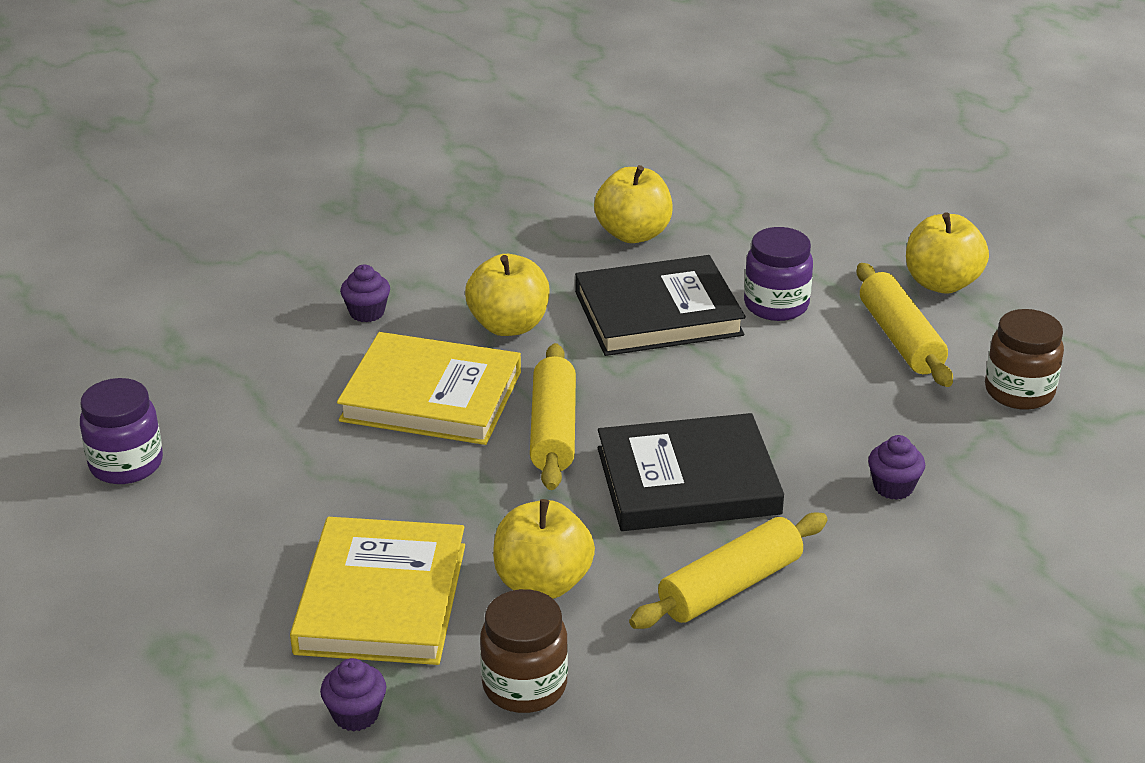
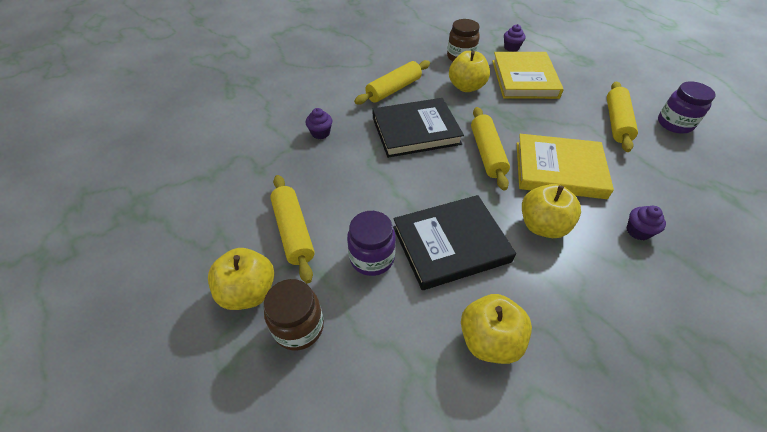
camera: 175 degrees right, 15 degrees up
(245, 475) = (616, 122): none -> yellow rolling pin
(1019, 392) = (236, 193): brown jar -> brown jar (299, 327)

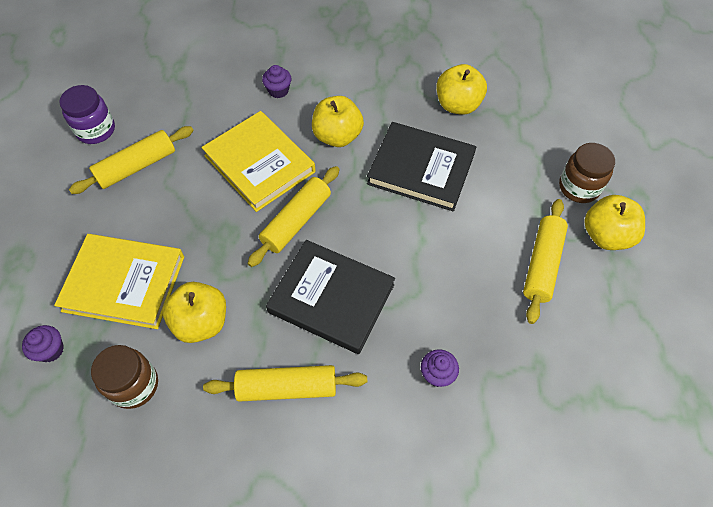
camera: 140 degrees left, 10 degrees up
(372, 258) = (491, 199): purple jar -> none
(524, 79) = (124, 283): yellow book -> yellow book turned 60 degrees clockwise

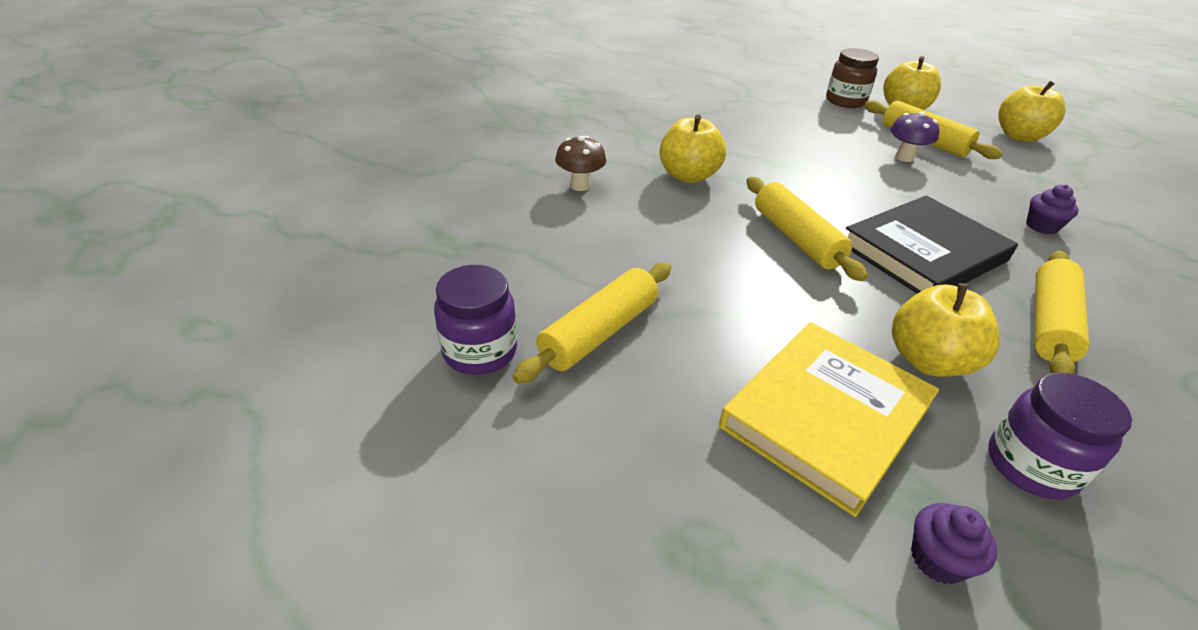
camera: 60 degrees left, 20 degrees down
(134, 385) = (1030, 466): brown jar -> purple jar
(137, 166) = (599, 332): yellow rolling pin -> yellow rolling pin turned 45 degrees clockwise
(259, 164) = (686, 234): yellow book -> none
(278, 90) = (580, 186): purple cupcake -> brown mushroom
(421, 169) = (773, 151): black book -> none
(458, 105) = (705, 111): yellow apple -> yellow apple (1019, 136)
(490, 257) = (904, 157): none -> purple mushroom

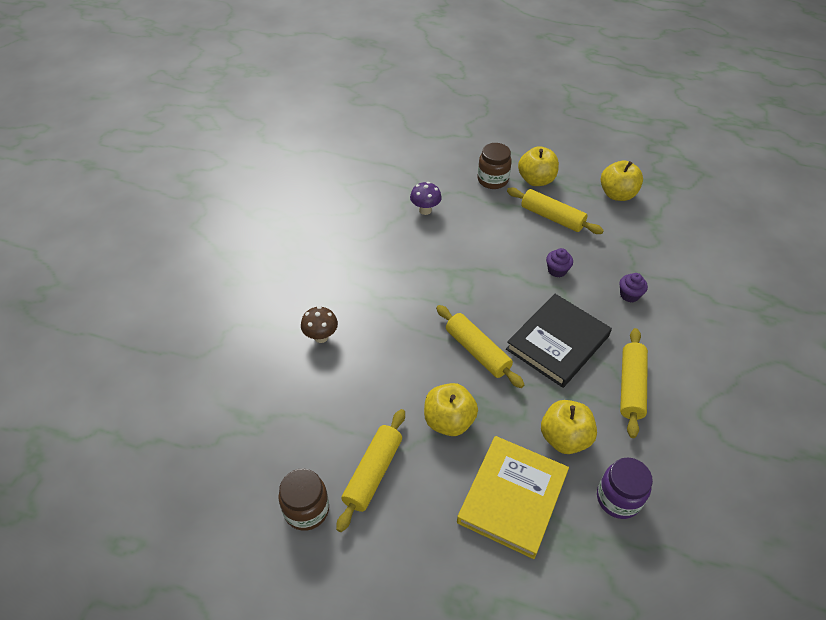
camera: 15 degrees left, 10 degrees up
(480, 351) = (306, 510): purple jar -> brown jar
(688, 176) = (394, 304): yellow apple -> yellow apple (449, 421)
(904, 157) = (540, 242): purple mushroom -> purple mushroom (425, 210)
(937, 559) = (574, 571): purple cupcake -> purple cupcake (557, 270)

